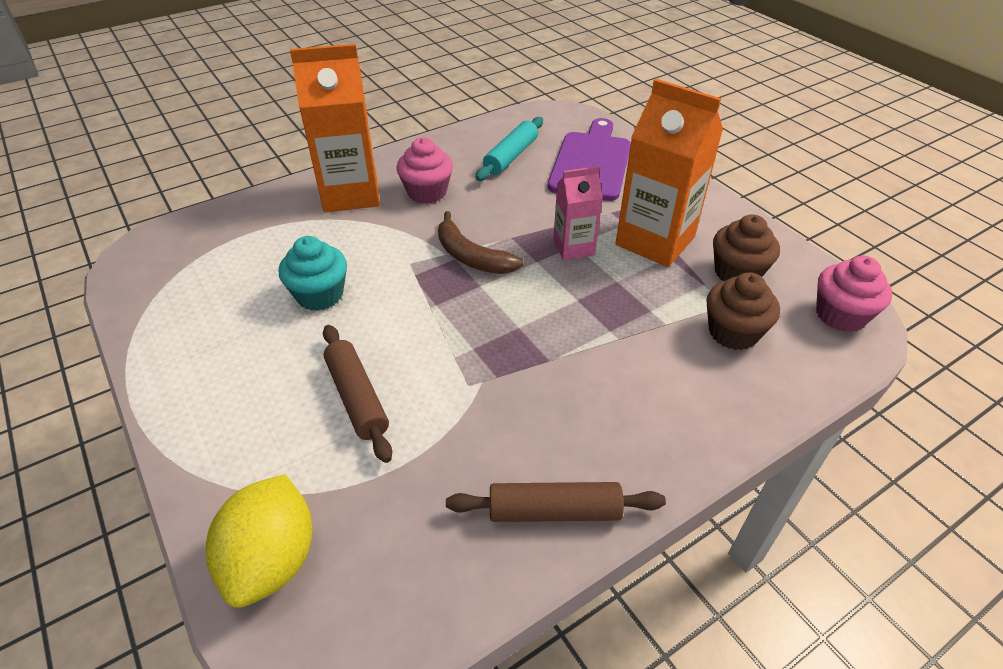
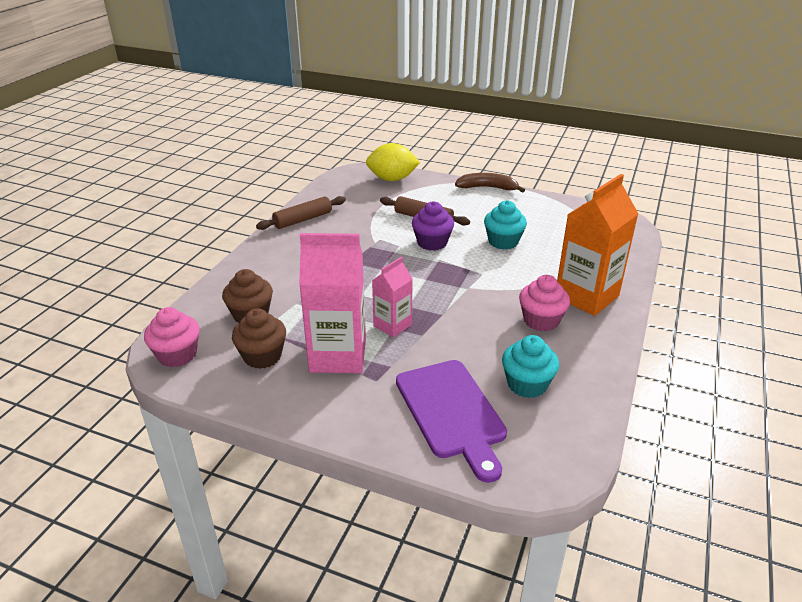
camera: 145 degrees right, 10 degrees down
(273, 559) = (392, 179): yellow lemon -> yellow lemon turned 60 degrees counterclockwise
(406, 339) = (432, 243): none -> purple cupcake
(471, 256) = (451, 292): brown banana -> brown banana (487, 188)
(511, 156) = (527, 384): turquoise rolling pin -> turquoise cupcake
(655, 241) = (338, 356): orange carton -> pink carton

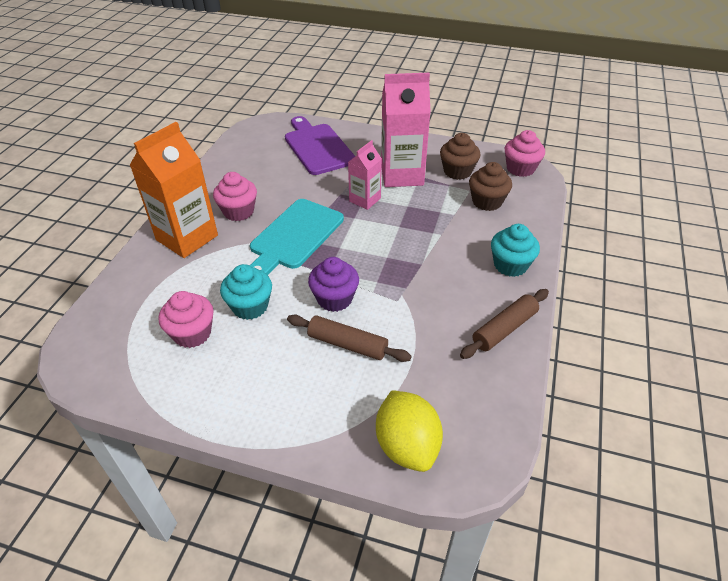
camera: 175 degrees right, 10 degrees up
(392, 179) = (407, 445): yellow lemon -> yellow lemon turned 75 degrees clockwise
(472, 291) = (295, 236): none -> turquoise cutting board
(487, 188) = (248, 431): brown banana -> none
(527, 384) = (264, 165): turquoise cupcake -> turquoise cupcake (510, 265)
(544, 229) = (192, 333): none -> pink cupcake

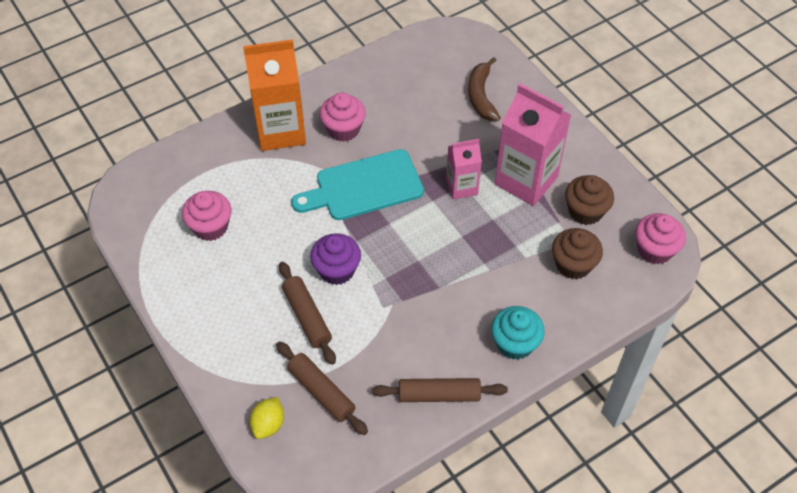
camera: 40 degrees right, 10 degrees up
(250, 306) = (269, 232): turquoise cupcake -> none
(317, 147) = (481, 96): purple cutting board -> brown banana
(407, 445) = (268, 424): yellow lemon -> yellow lemon, size x0.58
(420, 389) = (321, 392): none -> brown rolling pin

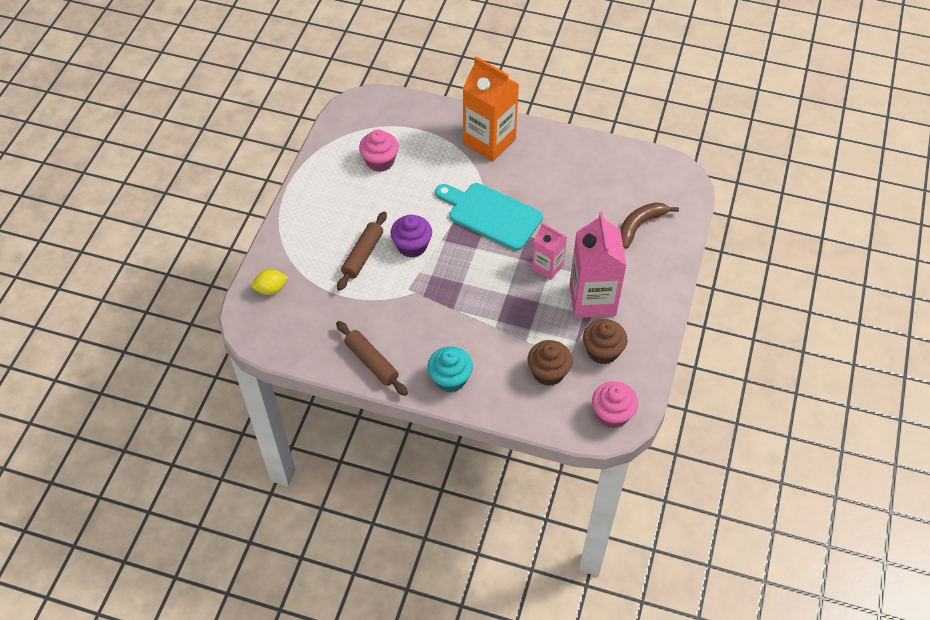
camera: 50 degrees right, 0 degrees up
(321, 392) = (317, 299): brown rolling pin -> none
(343, 129) = (526, 172): pink cupcake -> none

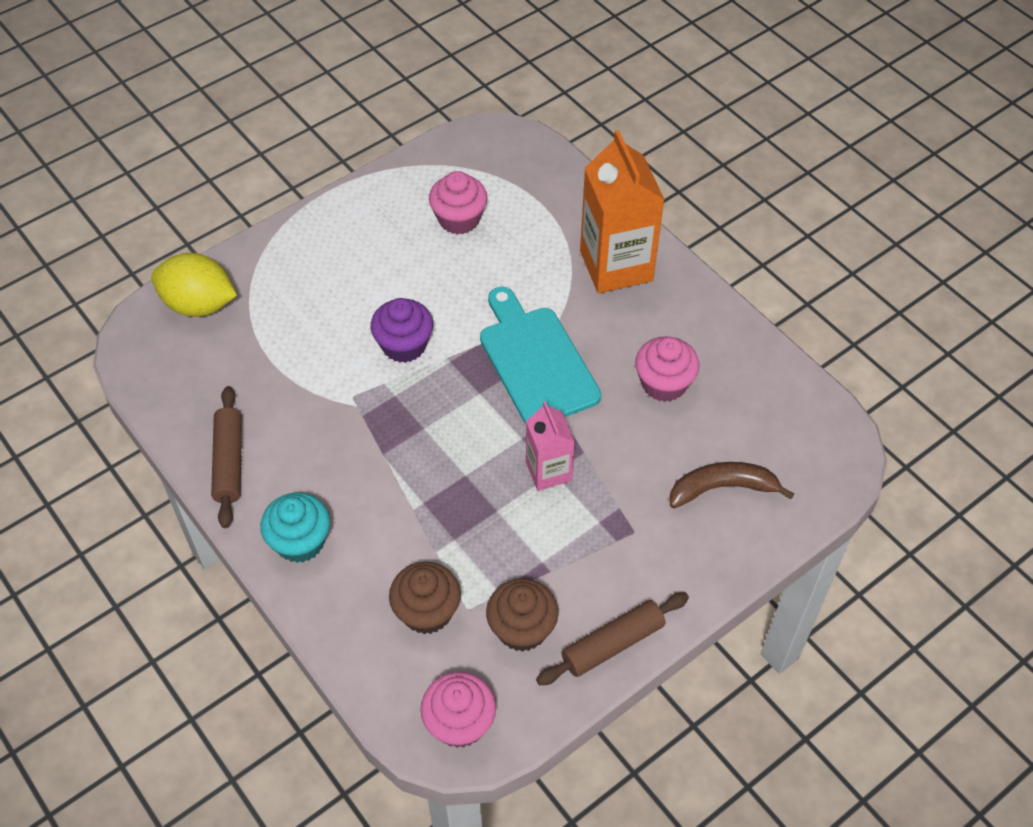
camera: 35 degrees right, 0 degrees up
(271, 289) = (199, 304): yellow lemon -> yellow lemon, size x1.72
(363, 255) = (337, 323): brown rolling pin -> brown rolling pin (612, 644)
(567, 190) = (664, 384): none -> pink cupcake
(592, 299) = (569, 550): pink carton -> none

